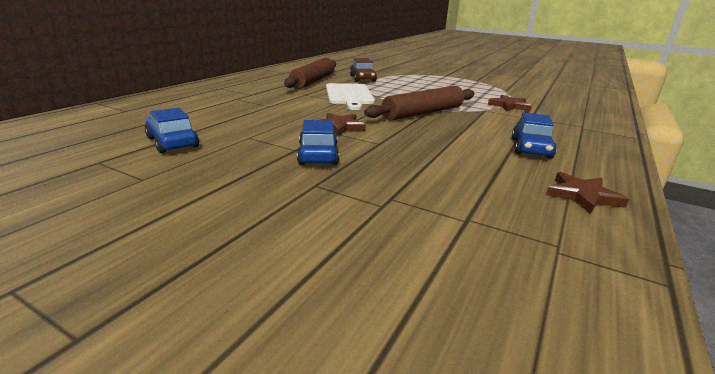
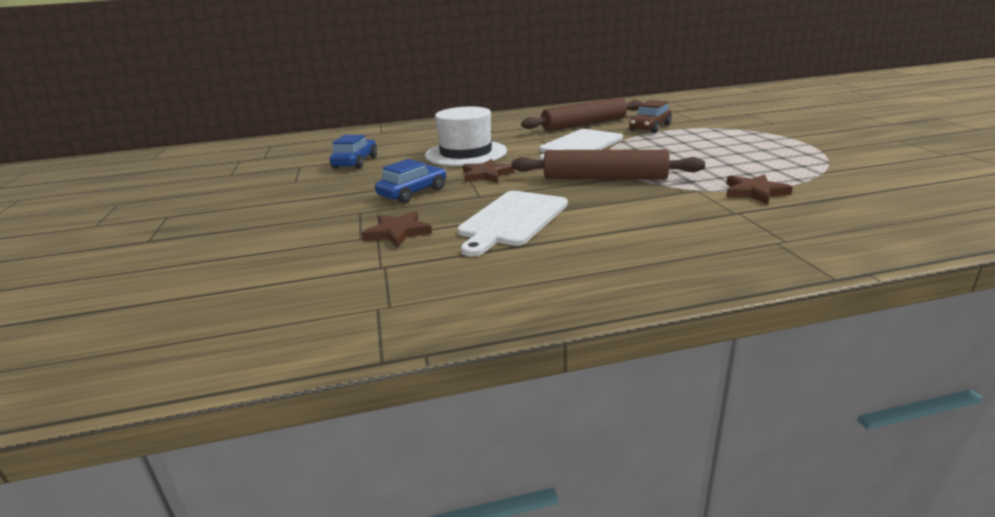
camera: 50 degrees right, 0 degrees up
(275, 114) = (466, 153): none -> white hat
(448, 153) = (512, 220): none -> white cutting board
(531, 148) = (613, 241): blue car -> none
(582, 196) = (520, 292): brown star -> brown star (397, 232)

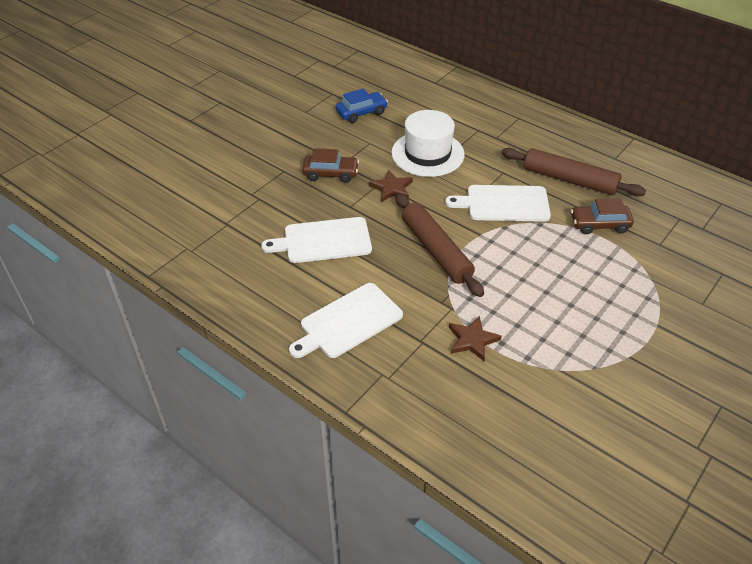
camera: 50 degrees right, 20 degrees up
(397, 232) = (269, 204): brown star -> none
(413, 193) = (330, 174): blue car -> brown car
(668, 239) = (348, 322): none -> white cutting board

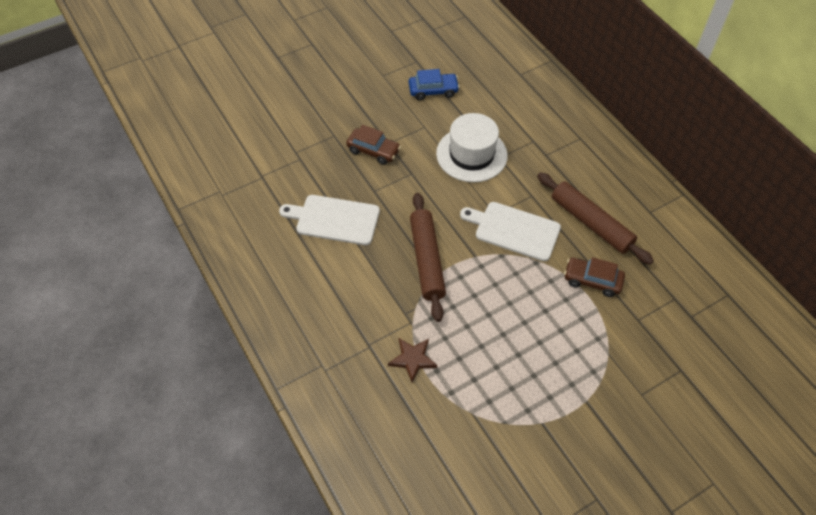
camera: 20 degrees right, 10 degrees up
(348, 322) = (317, 306): white cutting board -> none
(392, 188) = (420, 183): brown star -> none

